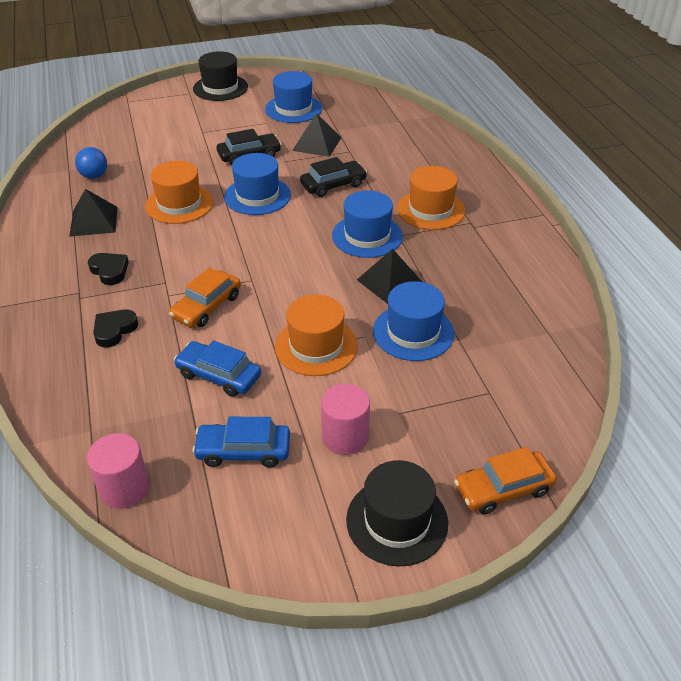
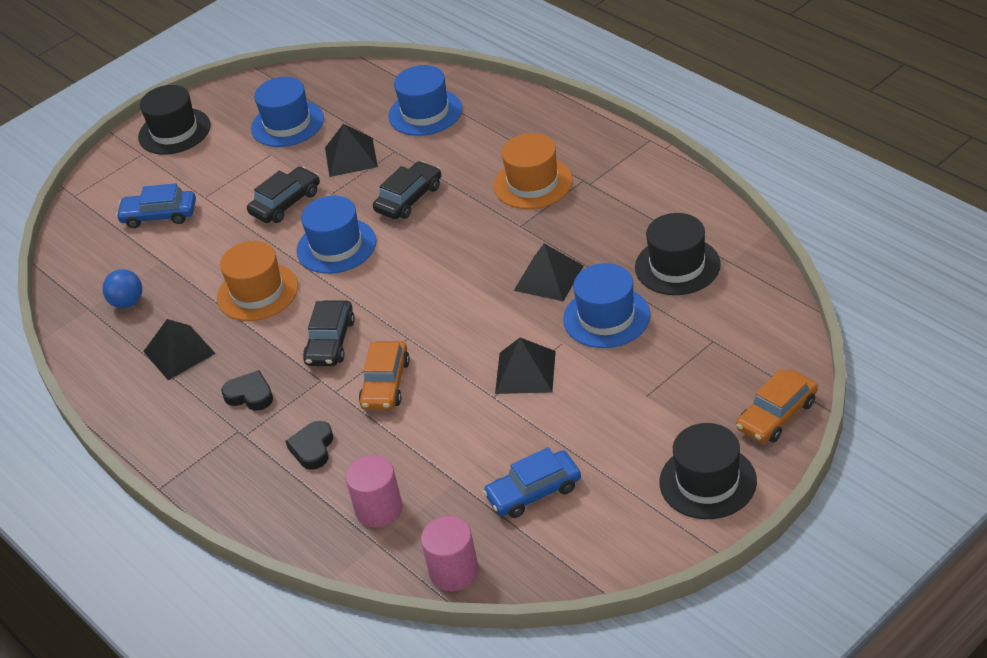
camera: 20 degrees left, 0 degrees up
(196, 258) = (330, 341): none -> black car
(219, 375) = (455, 440): blue car -> blue car (159, 215)
(316, 346) = (525, 372): orange hat -> black pyramid
(345, 437) = (614, 437): pink cylinder -> pink cylinder (379, 509)
(367, 236) = (489, 240): blue hat -> blue hat (425, 112)
(500, 317) = (677, 266): none -> black hat

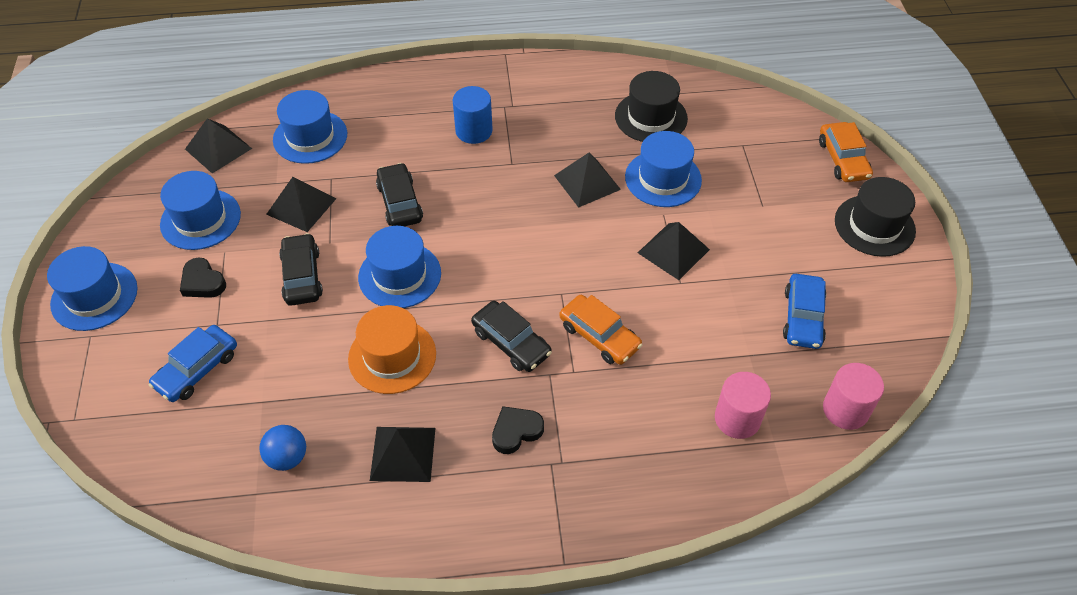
camera: 60 degrees left, 10 degrees up
(174, 131) = (94, 296): black hat -> blue hat
(312, 448) = (626, 423): black heart -> black heart (203, 282)
(362, 82) = (218, 148): none -> black pyramid
(533, 183) = (474, 131): orange hat -> blue cylinder

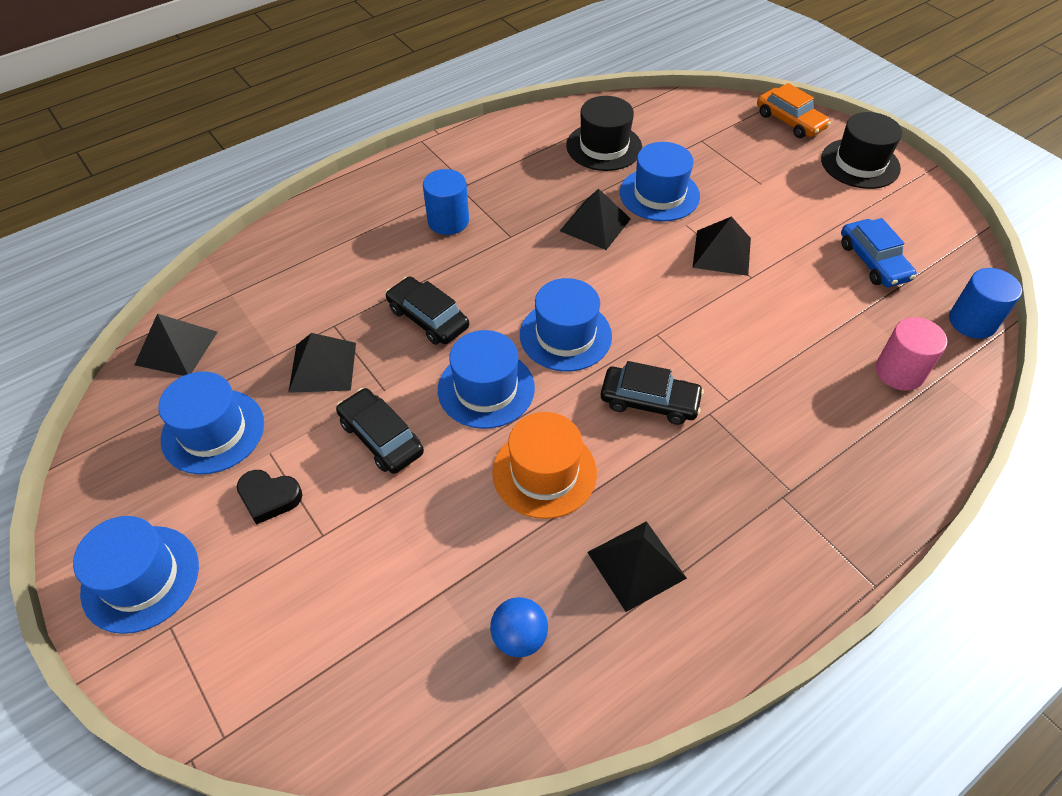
camera: 30 degrees left, 0 degrees up
(197, 369) = (337, 596): blue car -> none
(310, 137) = (277, 294): blue hat -> blue hat (565, 335)
(516, 431) = (725, 483): black heart -> none
(599, 336) = (723, 356): orange car -> none
(845, 410) = (972, 322): pink cylinder -> blue cylinder

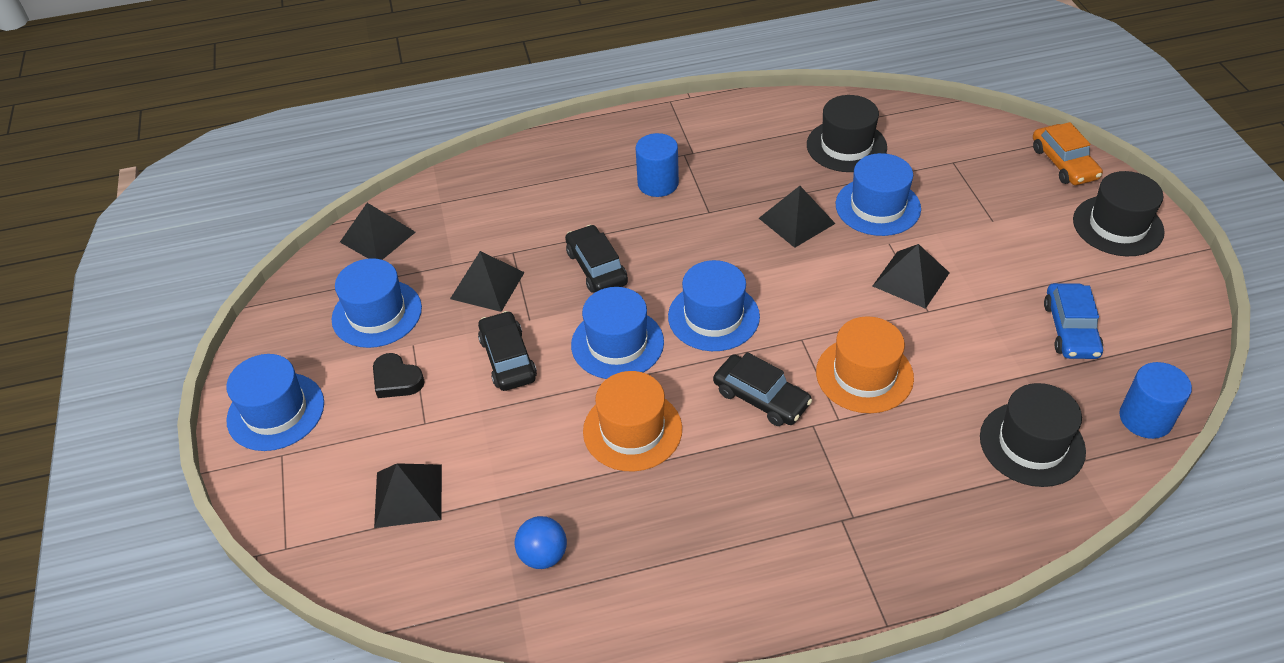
camera: 25 degrees right, 5 degrees down
(636, 565) = (673, 532): black pyramid -> black pyramid (408, 495)
(729, 351) = (864, 375): none -> orange hat
(899, 372) = (1032, 444): pink cylinder -> black hat

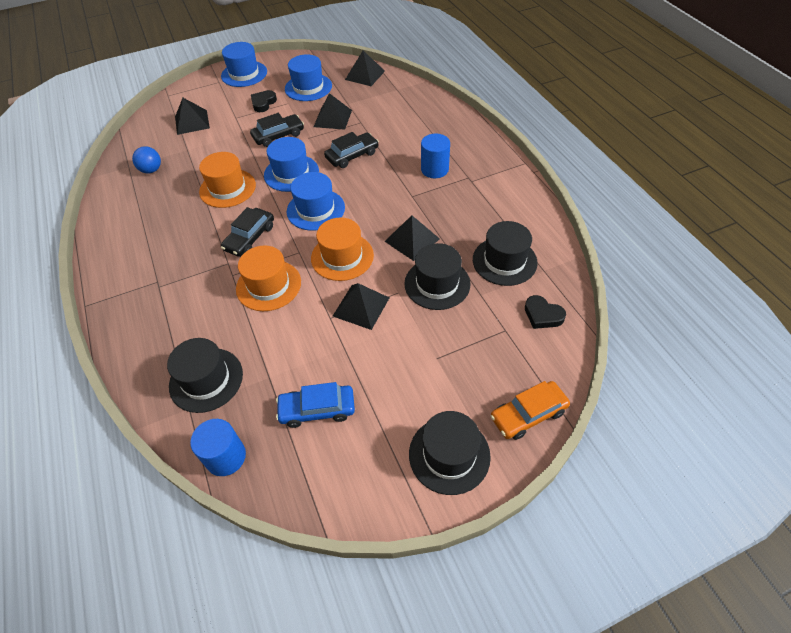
camera: 80 degrees right, 5 degrees up
(818, 292) = (342, 257): none -> orange hat
(878, 206) = (437, 284): blue hat -> black hat
(932, 131) = (542, 315): none -> black heart

